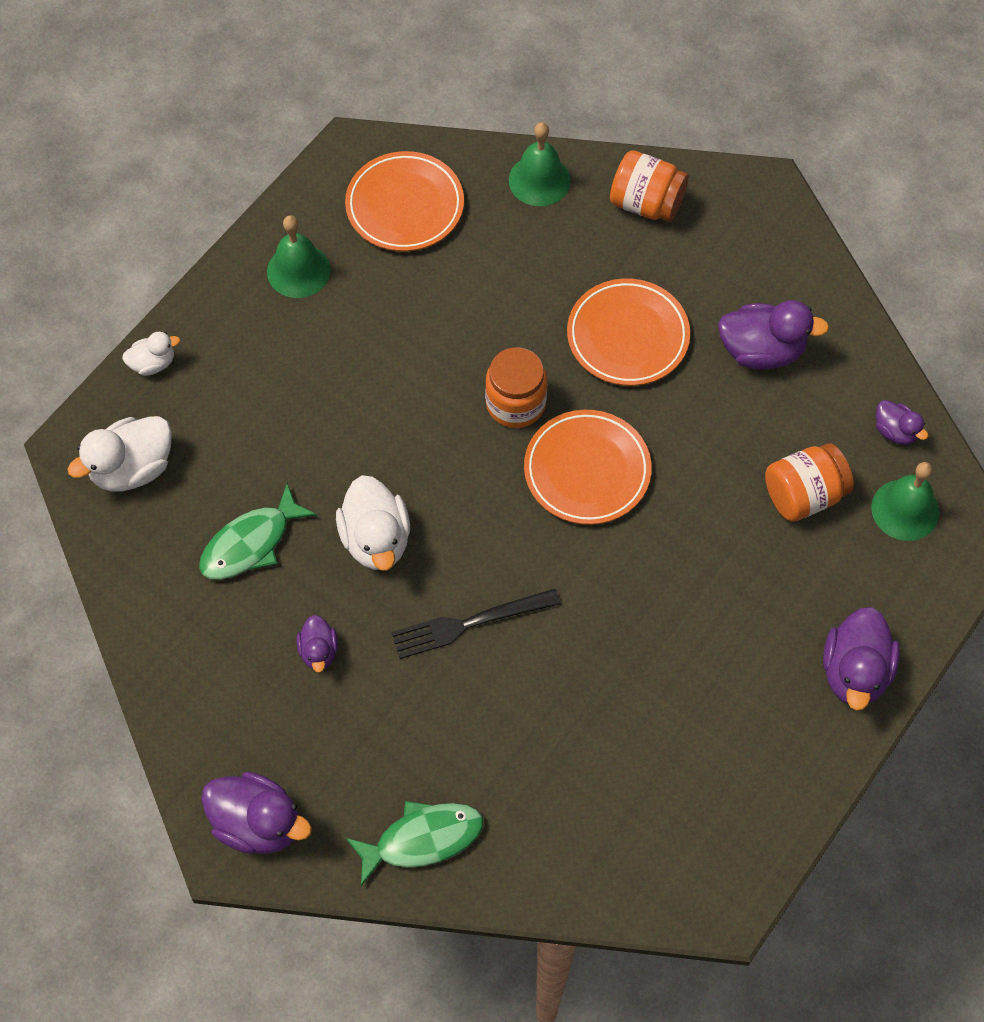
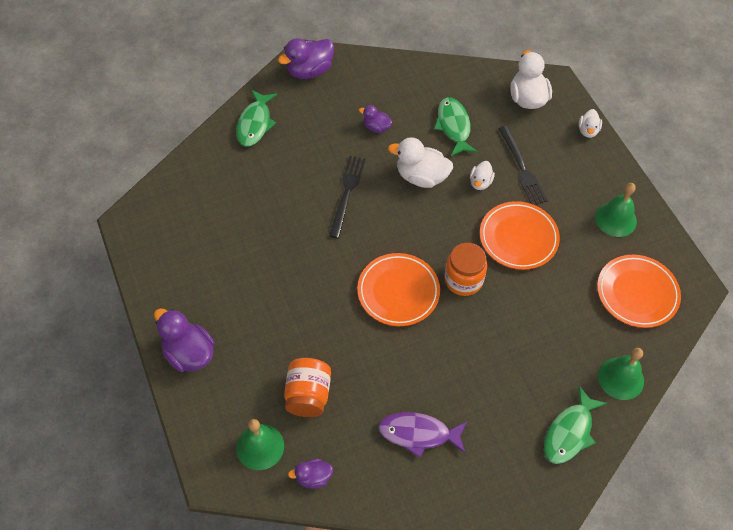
camera: 120 degrees right, 5 degrees down
(278, 417) = (522, 168): none -> black fork
(338, 458) = (480, 182): none -> white duck
(627, 336) = (474, 363): orange plate -> orange plate (518, 238)
(646, 203) = (569, 432): orange jar -> green fish
(761, 351) = (418, 434): purple duck -> purple fish

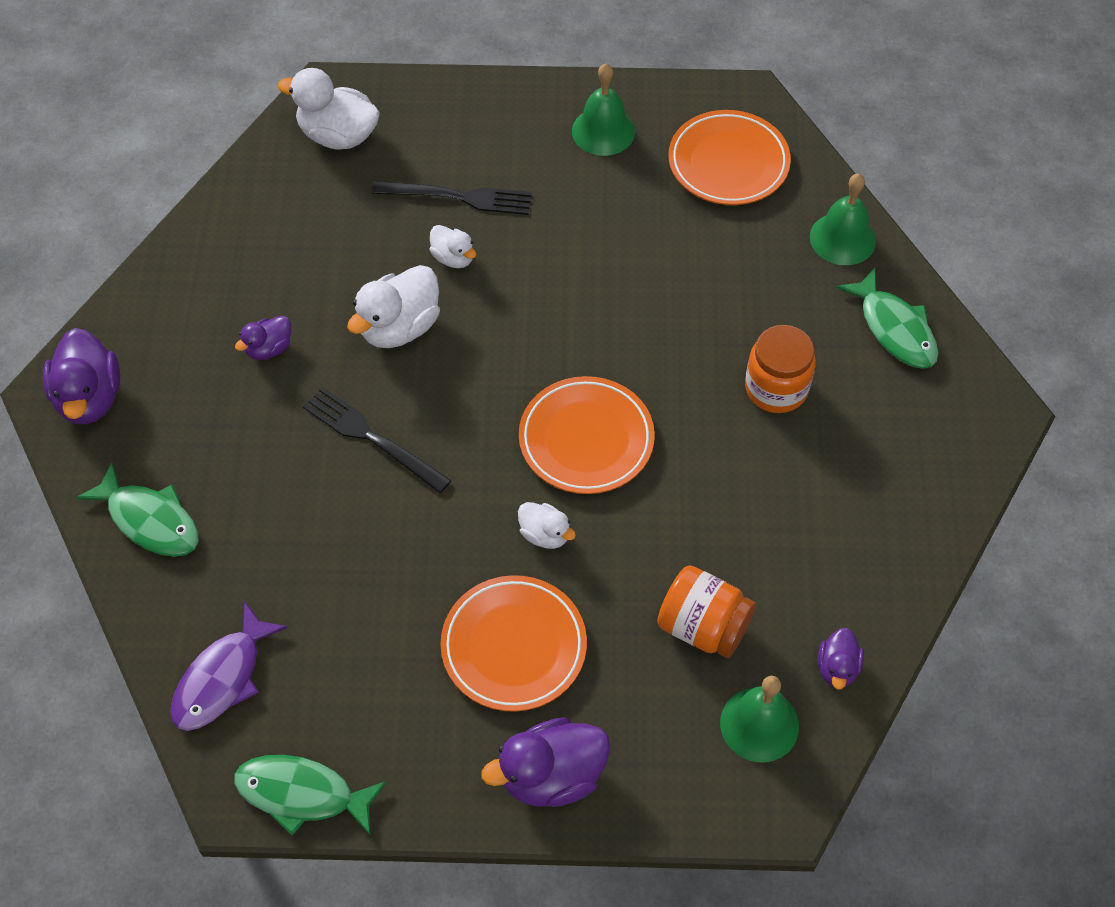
camera: 65 degrees left, 0 degrees up
(418, 434) = (824, 506): purple fish -> purple fish (222, 678)
(454, 126) = (331, 247): green fish -> green fish (302, 794)
(463, 280) = (607, 349): orange jar -> orange jar (776, 388)
(518, 238) = (573, 254): orange plate -> orange plate (514, 646)
(588, 131) = (440, 93): white duck -> white duck (545, 534)

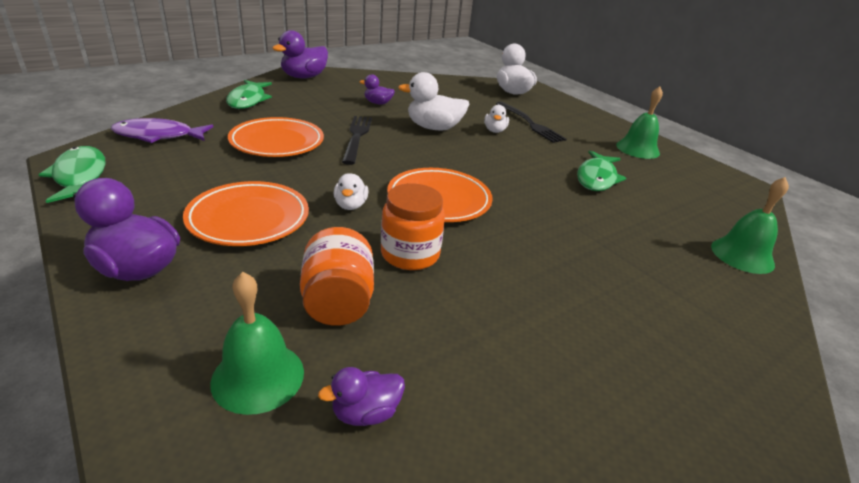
camera: 50 degrees right, 25 degrees down
(728, 163) = (699, 192): orange plate -> orange plate (277, 142)
(776, 388) = (586, 266): orange jar -> orange jar (410, 254)
(894, 329) = (728, 310): green fish -> green fish (596, 178)

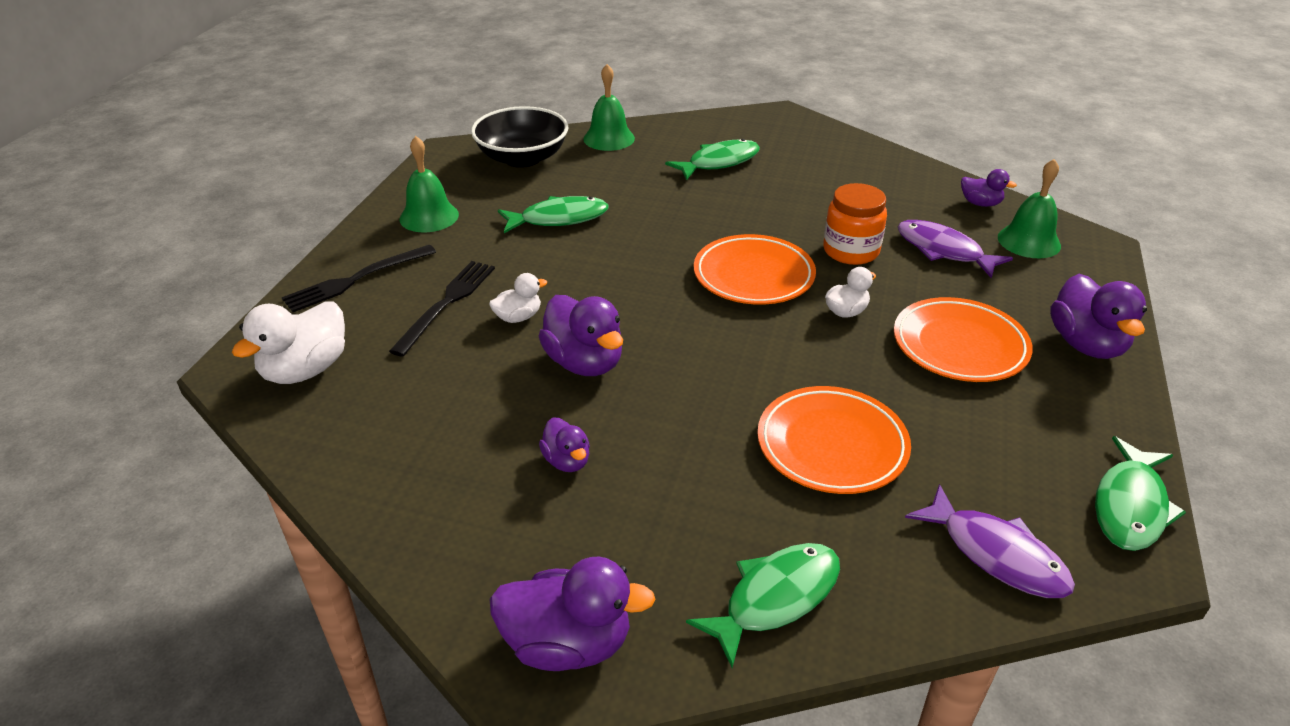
camera: 125 degrees left, 5 degrees up
(338, 302) = (943, 250): orange jar -> purple fish
(357, 137) = (712, 399): black fork -> black fork (356, 280)
(433, 128) = (584, 362): white duck -> purple duck
(644, 285) = (719, 162): none -> green fish
(716, 204) = (522, 158): none -> black bowl

